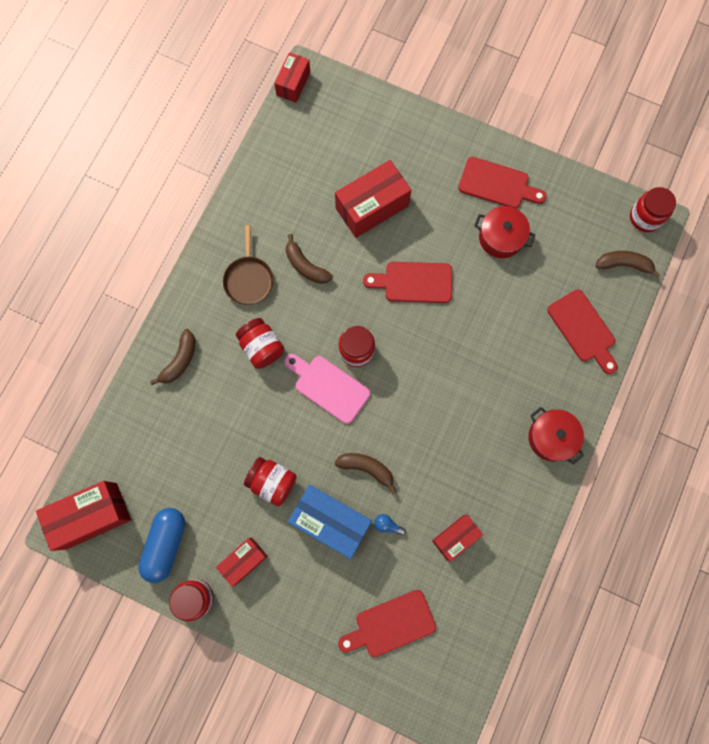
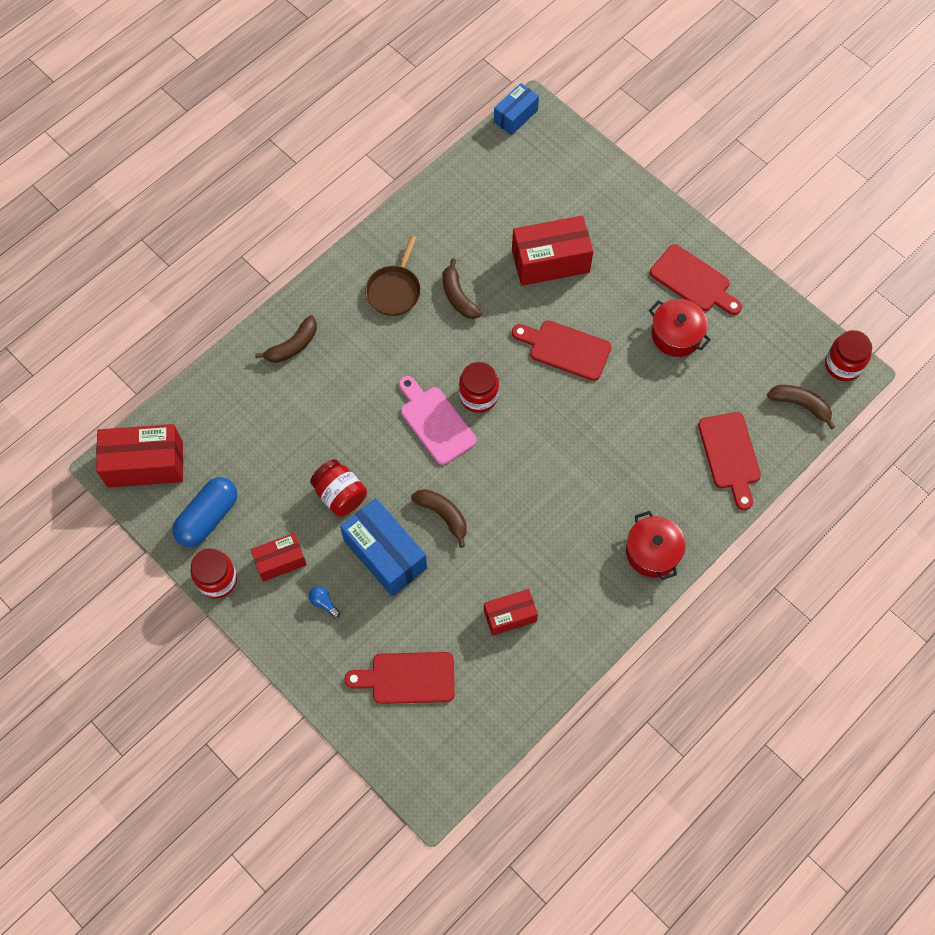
camera: 20 degrees right, 10 degrees down
(262, 347) = (381, 361): red jar -> none
(293, 84) = (515, 116): red box -> blue box
(387, 525) = (443, 578): blue light bulb -> blue light bulb (324, 603)

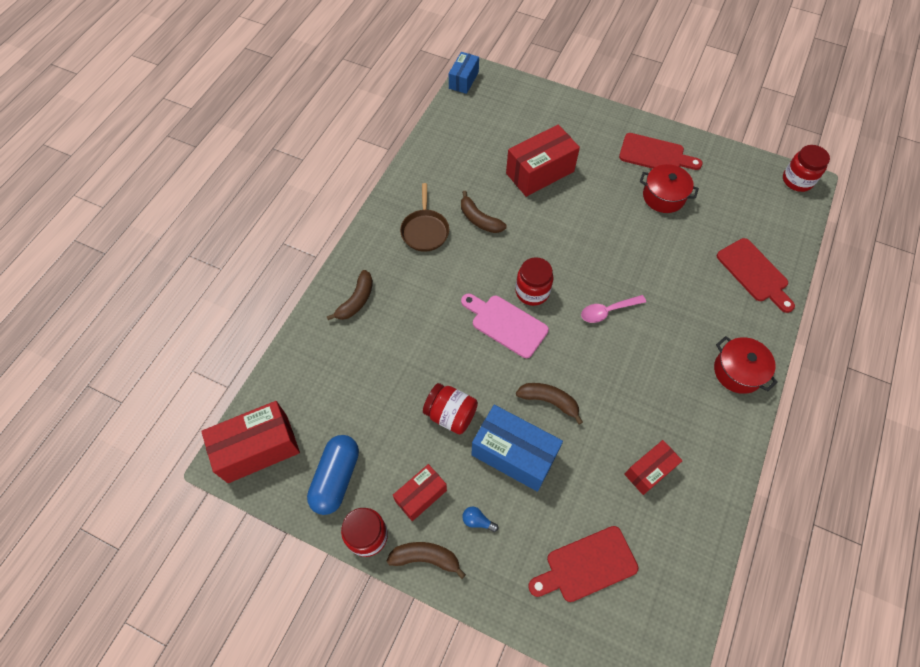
camera: 20 degrees left, 5 degrees down
(548, 443) = (607, 311): none -> pink spoon
(565, 349) = (584, 233): red cutting board -> none
(800, 405) = (784, 218): brown banana -> brown banana (426, 558)

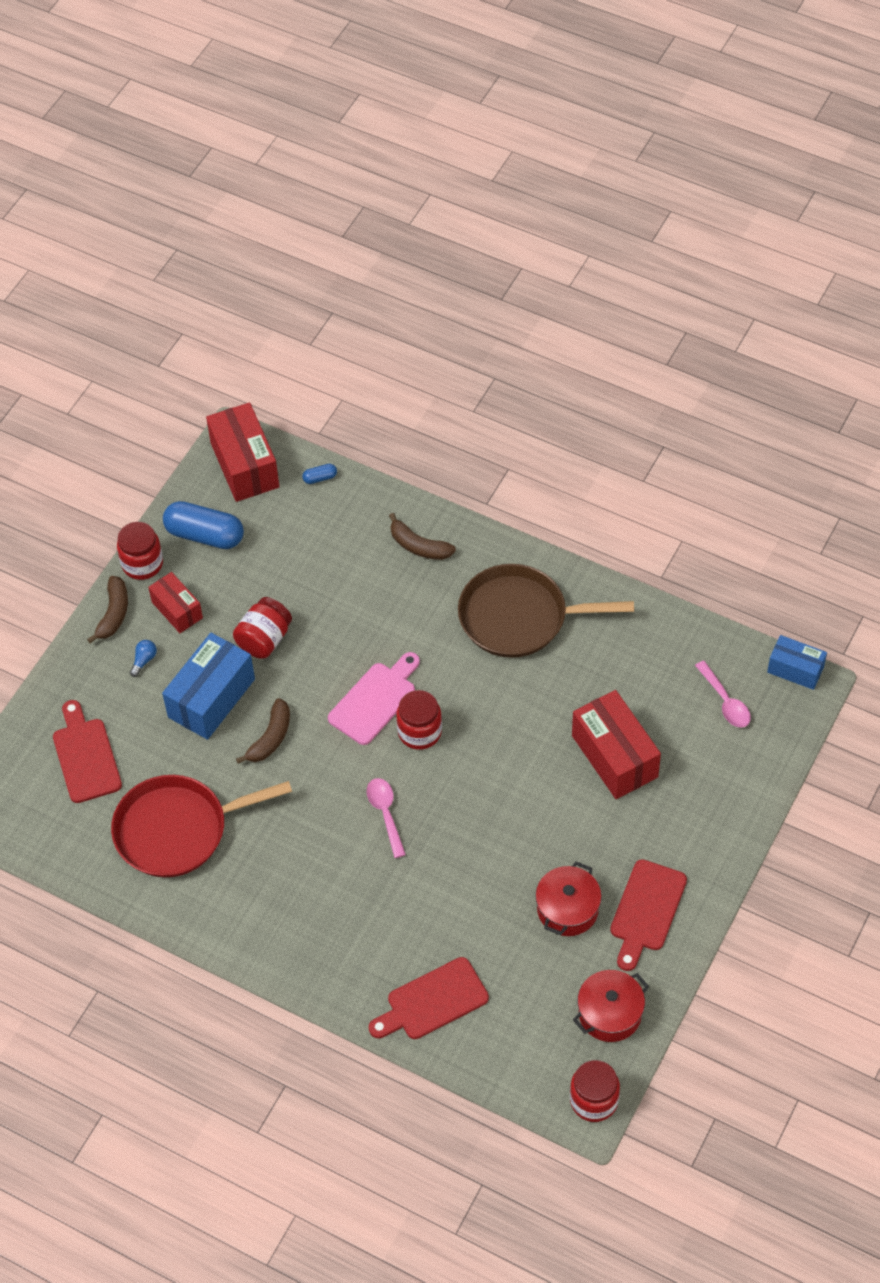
camera: 95 degrees right, 5 degrees down
(279, 381) = (320, 478): none -> blue capsule
(425, 231) = (519, 617): brown pan -> brown pan, size x1.69
(479, 219) = (534, 679): brown banana -> none
(491, 114) = (725, 701): none -> pink spoon
(649, 471) = (177, 830): red box -> red pan
(738, 371) = (289, 949): red pot -> red pot (610, 1013)

